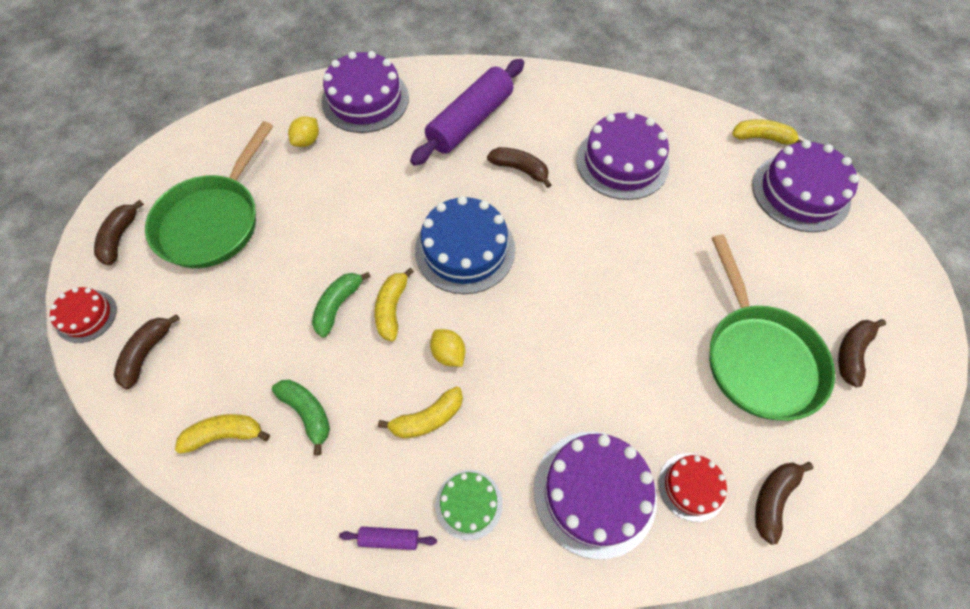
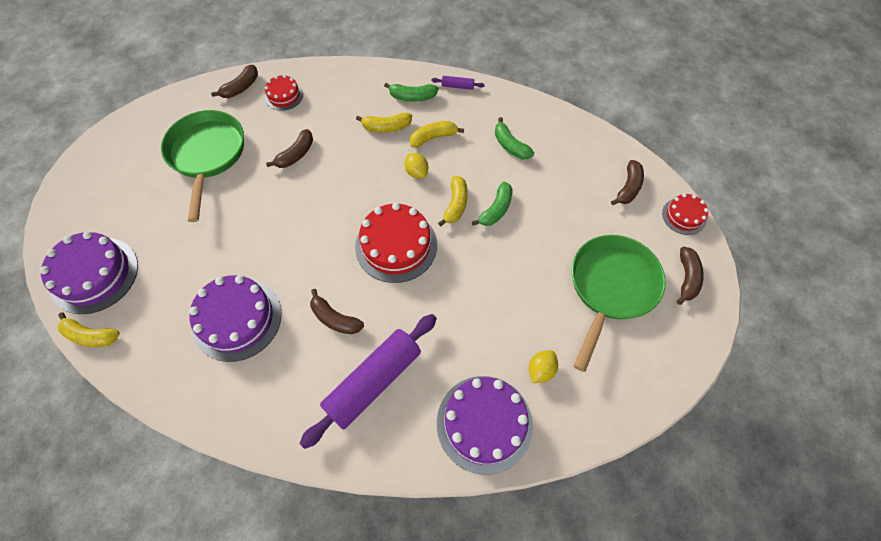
camera: 175 degrees left, 0 degrees up
(225, 434) = (560, 138): yellow banana -> yellow banana (386, 127)
(465, 249) = (396, 245): blue cake -> red cake
(469, 504) = (412, 97): green cake -> green banana
(594, 492) = (340, 97): purple cake -> none
(851, 353) = (143, 153): brown banana -> brown banana (296, 155)

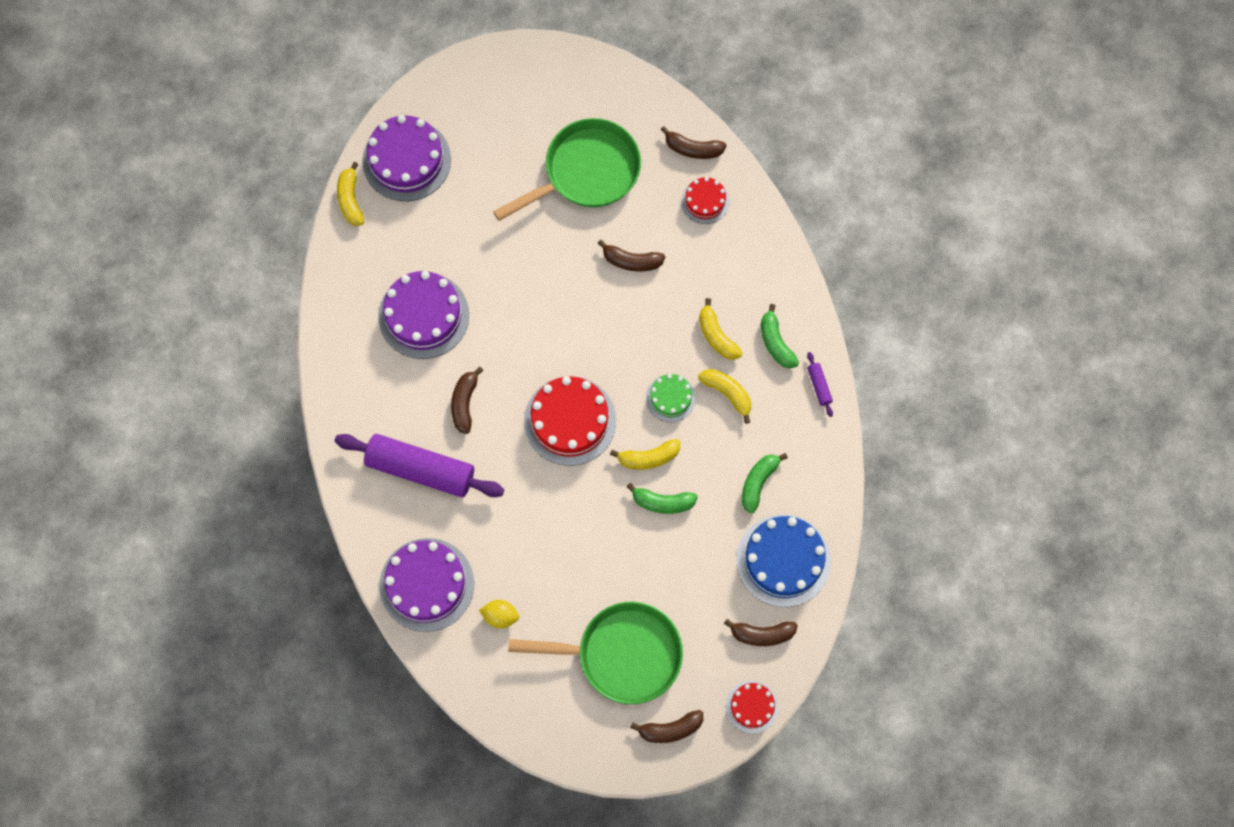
camera: 65 degrees right, 10 degrees up
(416, 172) = (670, 398): yellow lemon -> green cake
(576, 153) = (783, 560): none -> blue cake

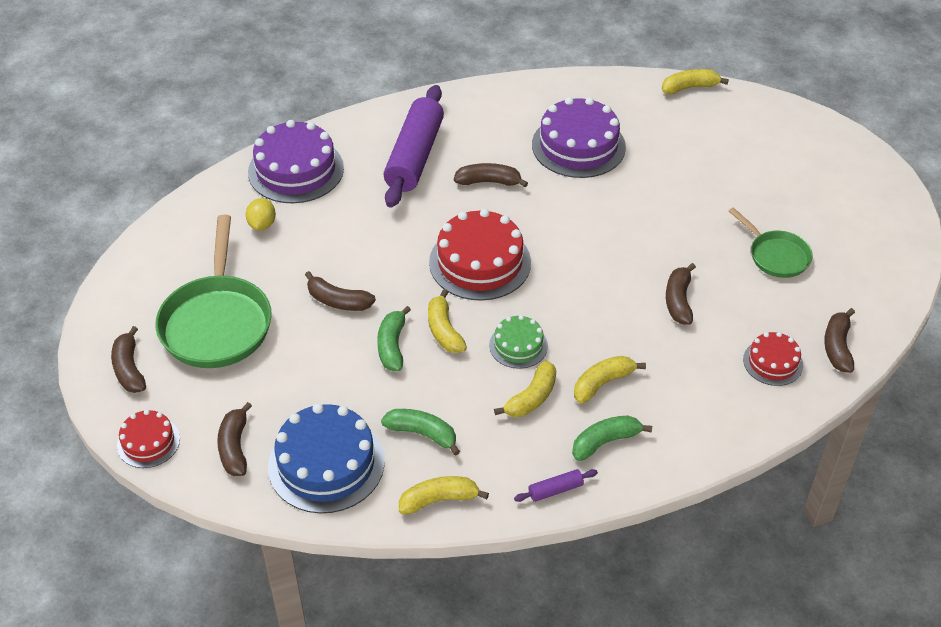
camera: 85 degrees right, 25 degrees down
(406, 160) = (744, 121): purple cake -> none
(586, 172) = (776, 256): green pan -> green pan, size x0.56
(605, 547) = (338, 301): none -> brown banana
(823, 474) = (439, 500): none -> yellow banana

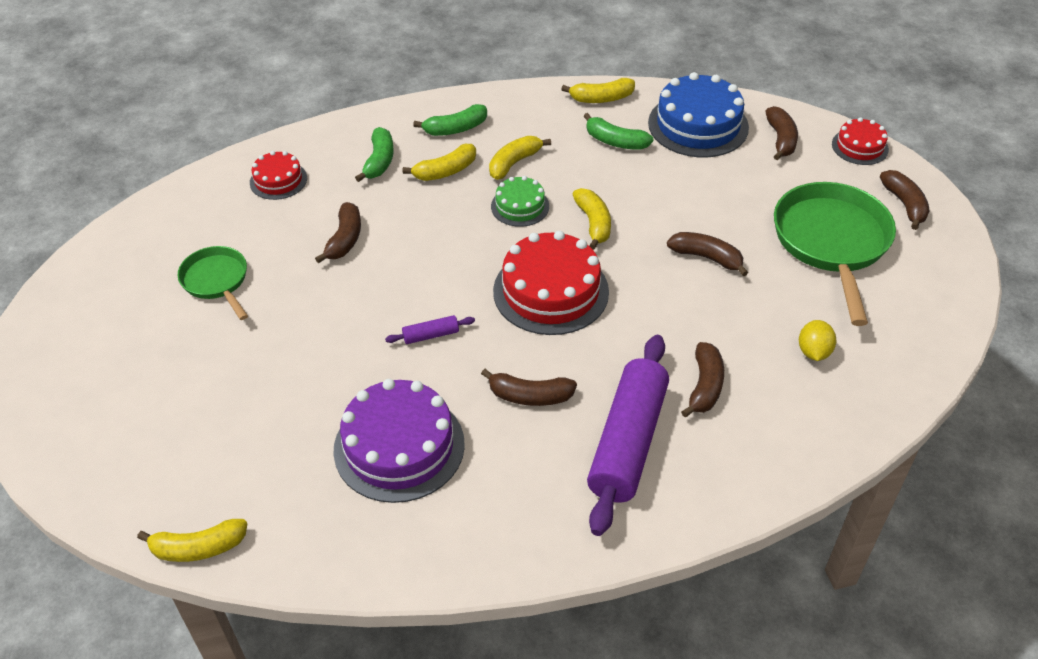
camera: 175 degrees left, 0 degrees up
(296, 170) = (789, 430): purple cake -> none
(392, 346) = (646, 212): green banana -> green banana (379, 161)
(555, 490) = (505, 100): purple rolling pin -> purple rolling pin (431, 335)
(837, 347) = (209, 190): brown banana -> brown banana (705, 386)

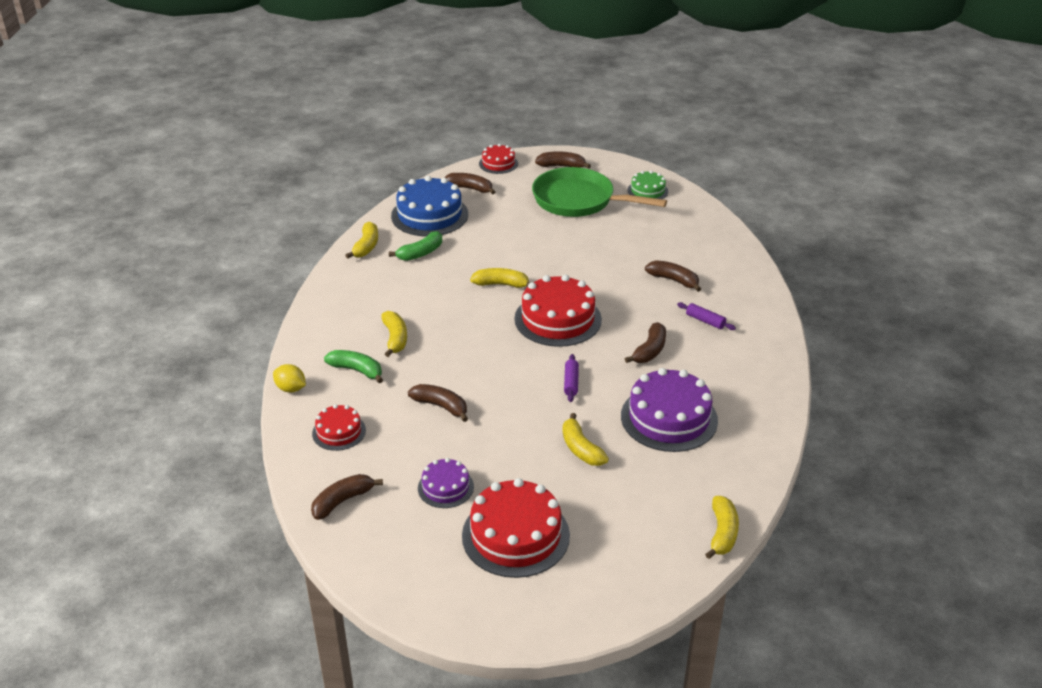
camera: 70 degrees left, 10 degrees down
(156, 356) = (515, 535): none -> red cake
(217, 281) = (445, 487): green pan -> purple cake
(455, 129) = (346, 323): green banana -> none
(514, 163) = (410, 303): yellow banana -> yellow banana (581, 449)
(520, 206) = (461, 312): green cake -> green cake (647, 191)
(627, 442) = (705, 321): purple rolling pin -> purple rolling pin, size x0.40
(707, 258) = (564, 248): brown banana -> brown banana (342, 501)
(813, 352) = (665, 234): yellow lemon -> yellow lemon (291, 389)

